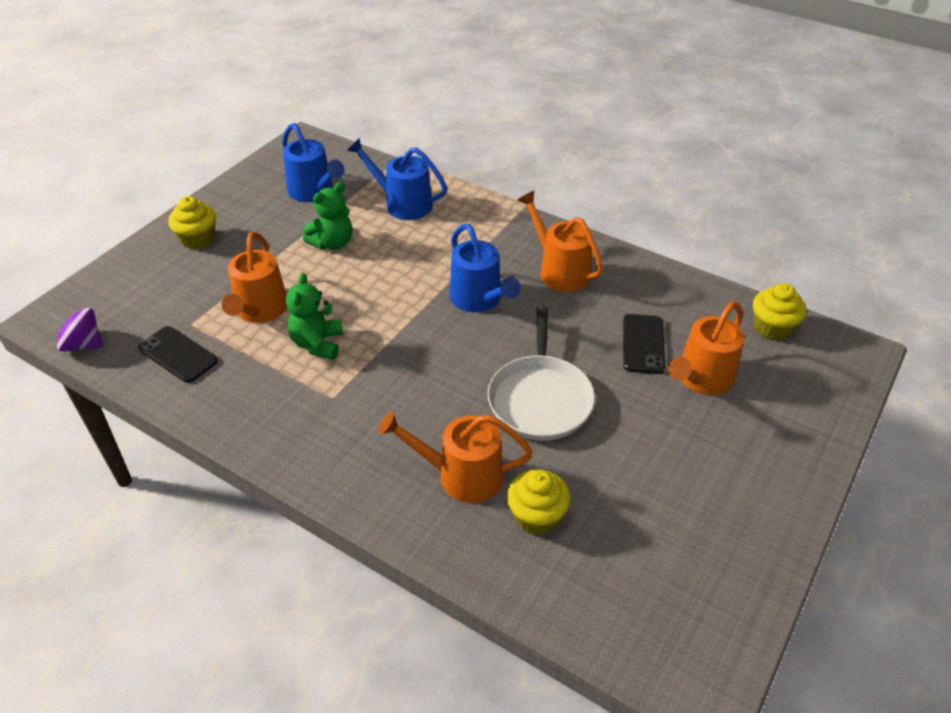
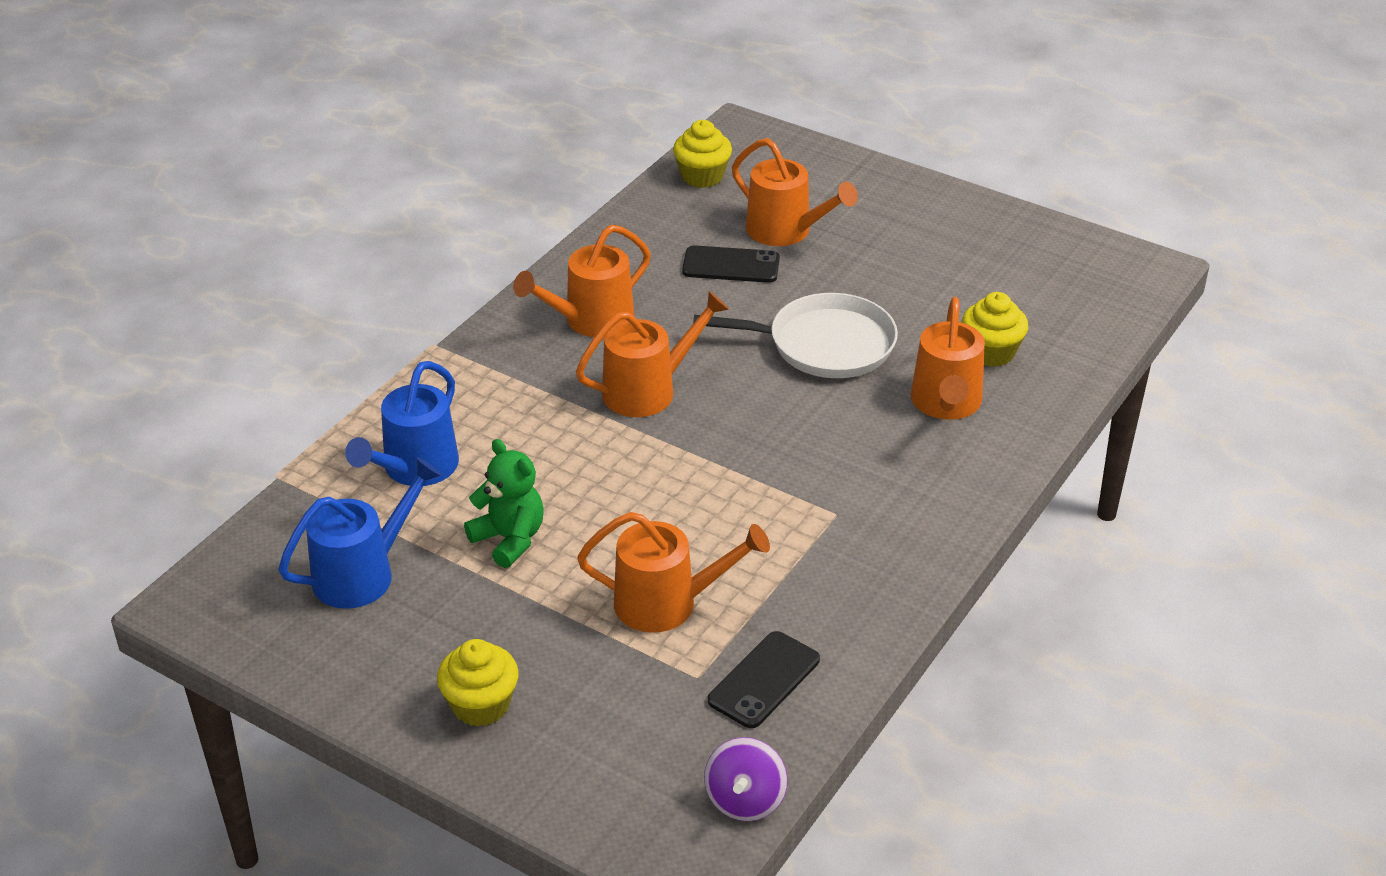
camera: 90 degrees left, 5 degrees down
(317, 344) = (737, 536): green teddy bear -> none
(479, 299) = (648, 390): blue watering can -> orange watering can

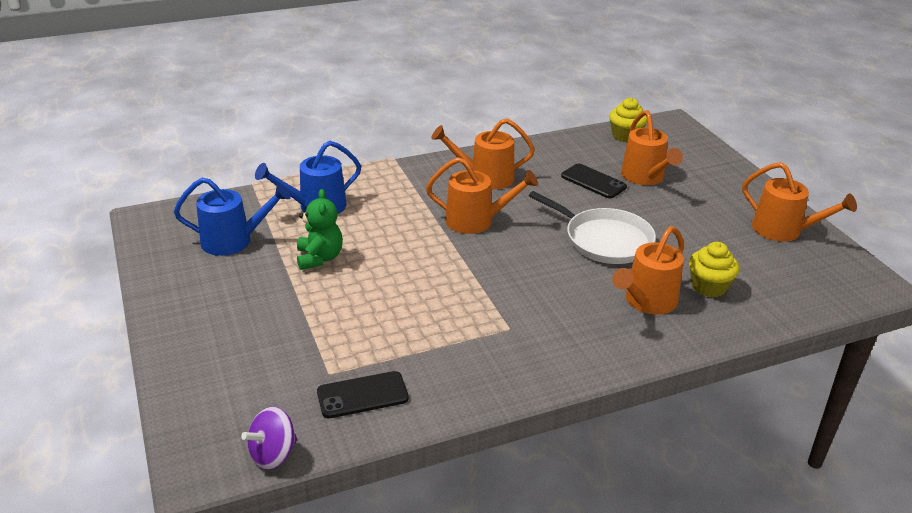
camera: 35 degrees right, 5 degrees down
(481, 705) = (207, 328): yellow cupcake -> none
(667, 603) = (359, 328): orange watering can -> orange watering can (783, 231)

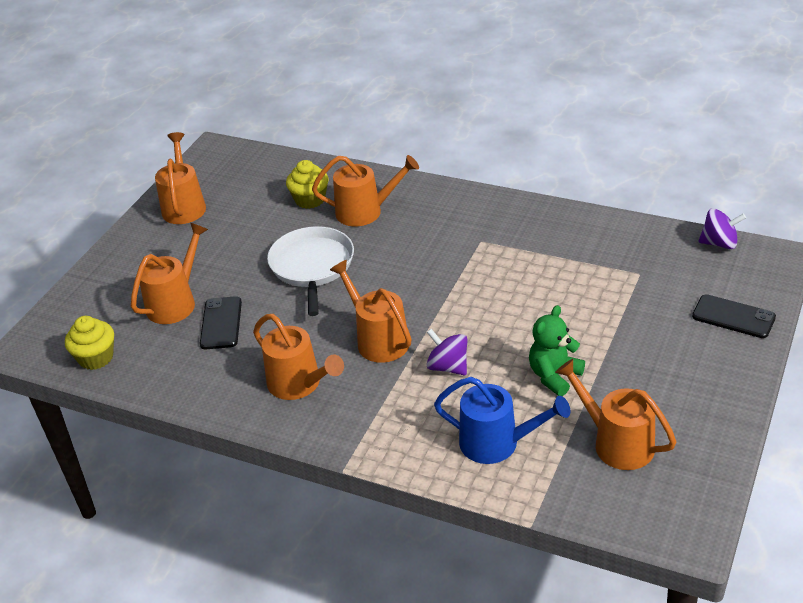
camera: 130 degrees left, 5 degrees up
(234, 241) = (616, 443): blue watering can -> orange watering can
(362, 395) = (630, 249): black phone -> black phone (733, 317)
(404, 229) = (448, 367): none -> purple spinning top

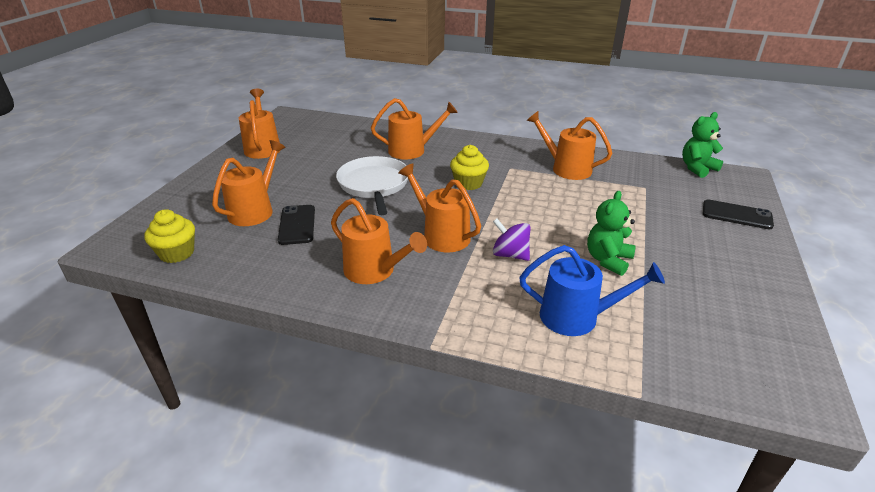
camera: 10 degrees left, 5 degrees down
(310, 200) = (366, 143): yellow cupcake -> yellow cupcake (468, 183)
(616, 443) = (689, 313): orange watering can -> orange watering can (566, 168)
(719, 243) = (697, 168): purple spinning top -> green teddy bear

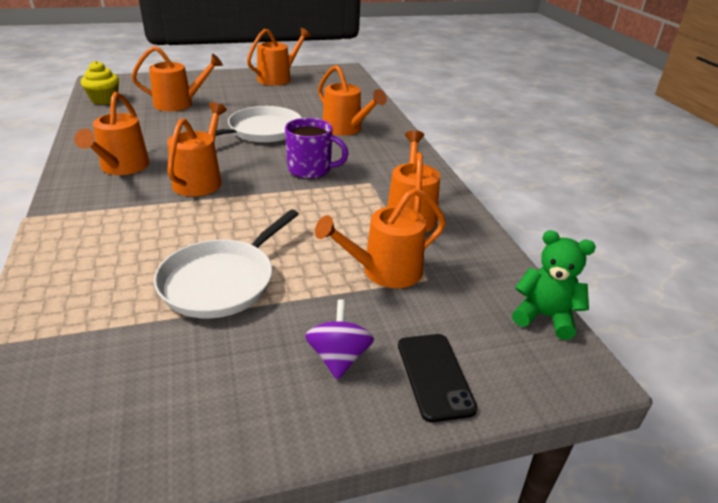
camera: 55 degrees right, 0 degrees up
(297, 225) = (170, 122): black phone -> none
(468, 183) = (311, 169): yellow cupcake -> purple mug
(510, 254) = (191, 221): purple spinning top -> purple spinning top (339, 358)
(577, 317) = (99, 281): blue watering can -> none
(608, 260) = (221, 281): green teddy bear -> white pan
(629, 198) = (384, 271): none -> orange watering can

